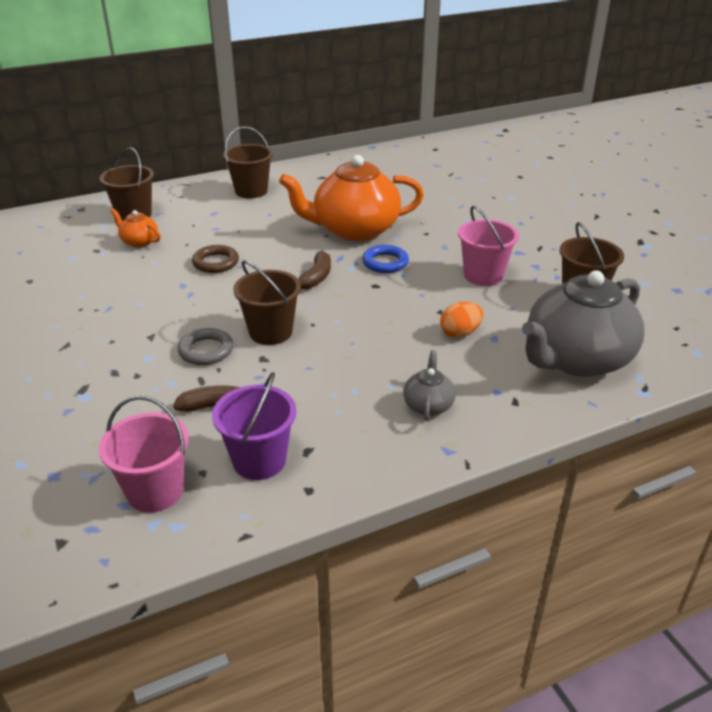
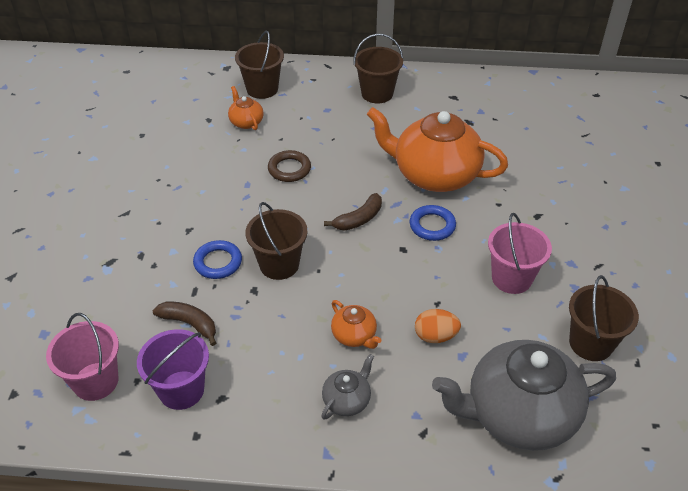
camera: 30 degrees right, 10 degrees up
(206, 350) = (218, 262): grey ring -> blue ring
(390, 357) = (354, 335): none -> orange teapot

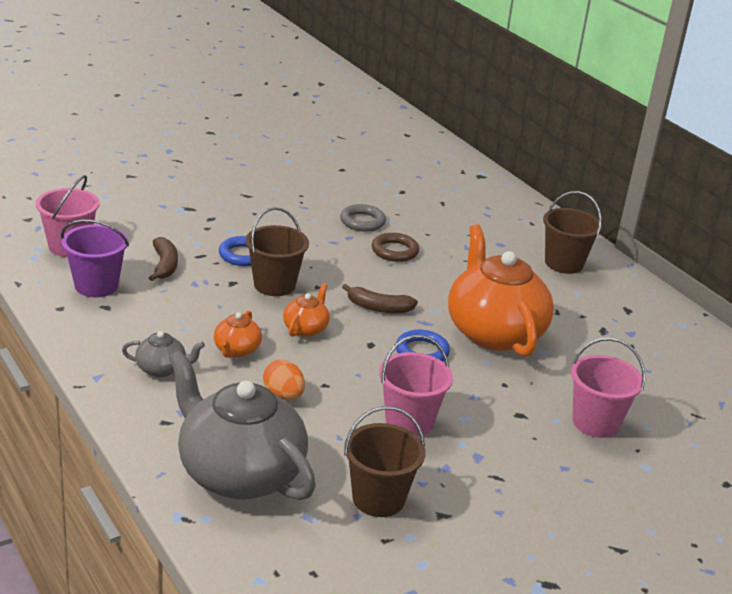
camera: 50 degrees right, 15 degrees down
(232, 165) = (362, 222): none -> grey ring
(246, 122) = (424, 210): orange teapot -> orange teapot (306, 328)
(262, 89) = (478, 202): brown bucket -> none
(567, 184) = (595, 422): none -> pink bucket

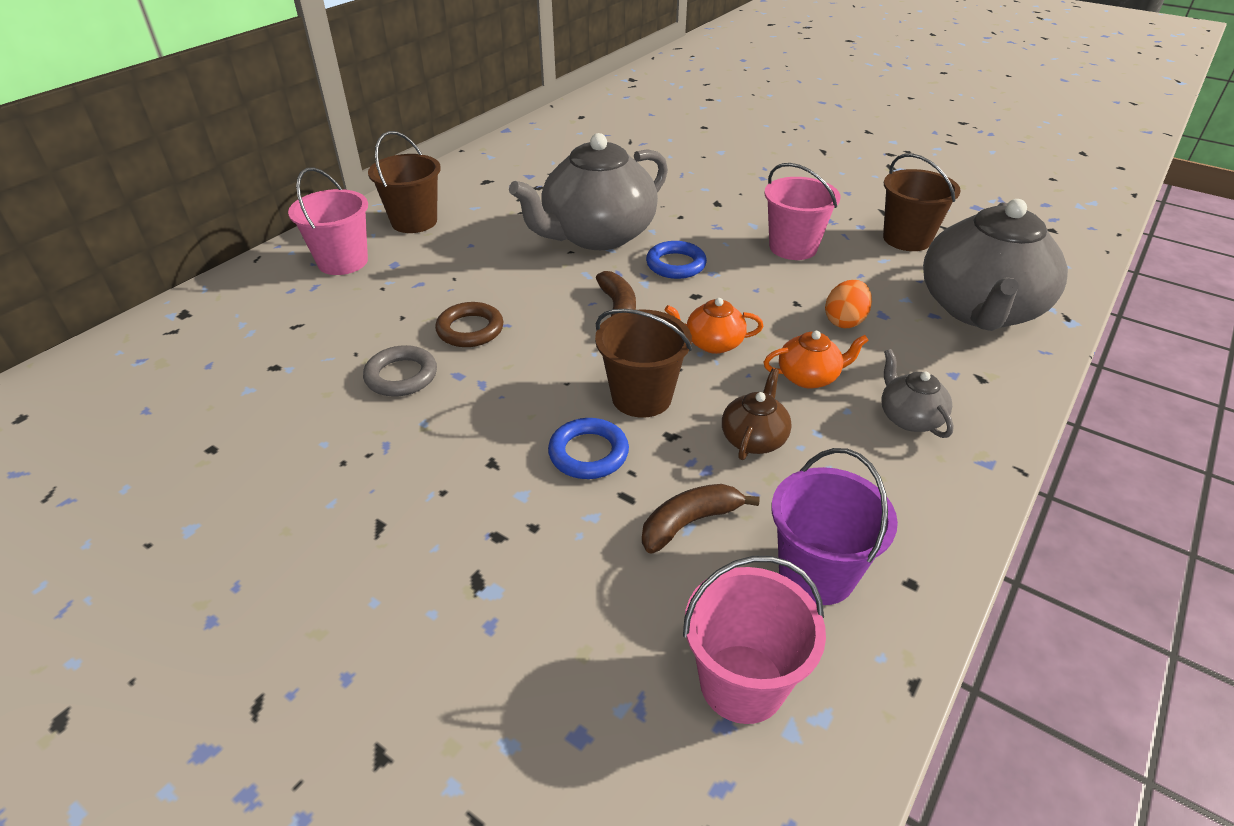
camera: 110 degrees left, 10 degrees up
(202, 307) = (754, 438): none -> brown teapot
(493, 332) = (597, 235): orange teapot -> grey teapot
(595, 422) = (688, 173): pink bucket -> pink bucket (343, 262)

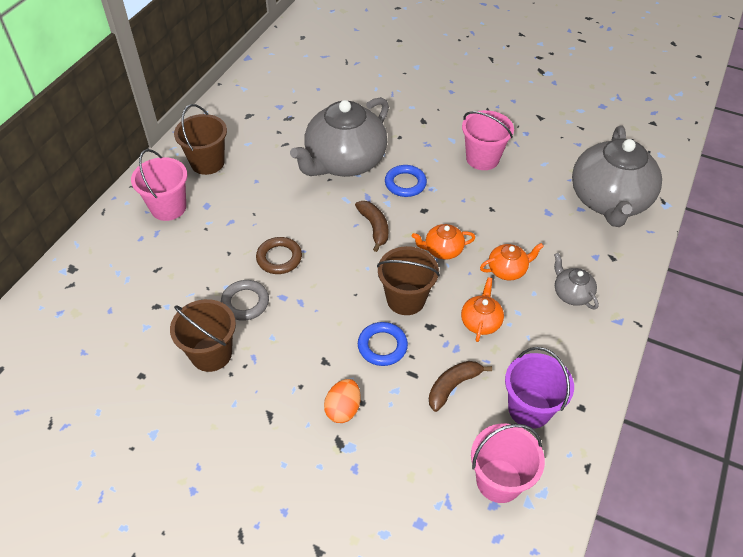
camera: 10 degrees left, 10 degrees up
(754, 438) = (480, 322): brown teapot -> orange teapot
(844, 321) = (524, 221): orange egg -> orange egg (343, 409)
(907, 239) = (558, 142): brown bucket -> brown bucket (211, 354)

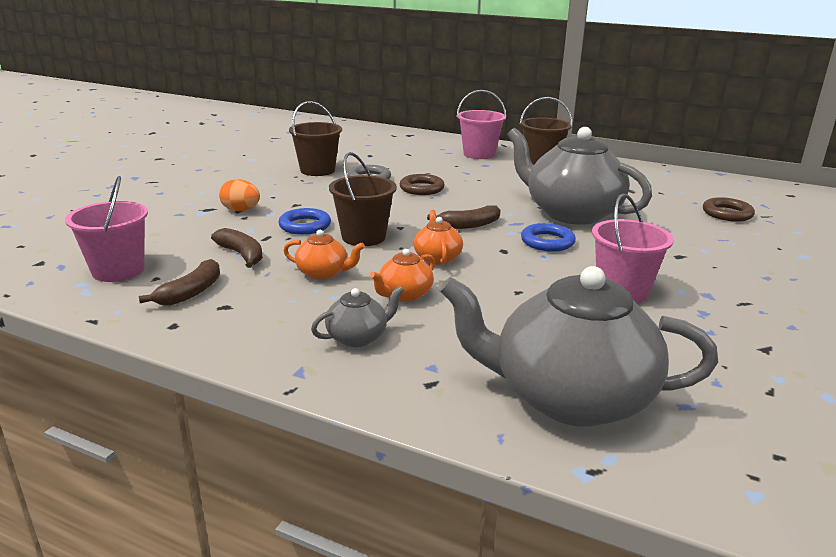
camera: 90 degrees right, 25 degrees down
(343, 79) = (727, 213): none -> brown ring
(507, 270) = (404, 294): orange teapot -> orange teapot turned 60 degrees clockwise
(529, 409) = (191, 292): purple bucket -> brown banana

